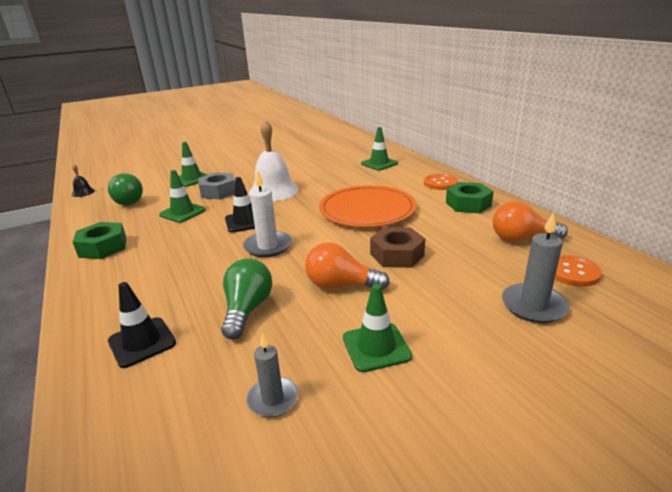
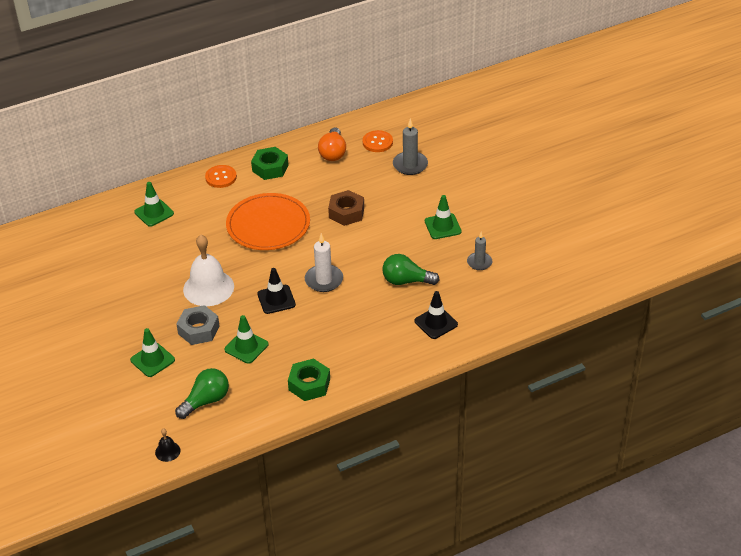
camera: 90 degrees left, 15 degrees up
(341, 285) = (382, 240): orange light bulb -> none

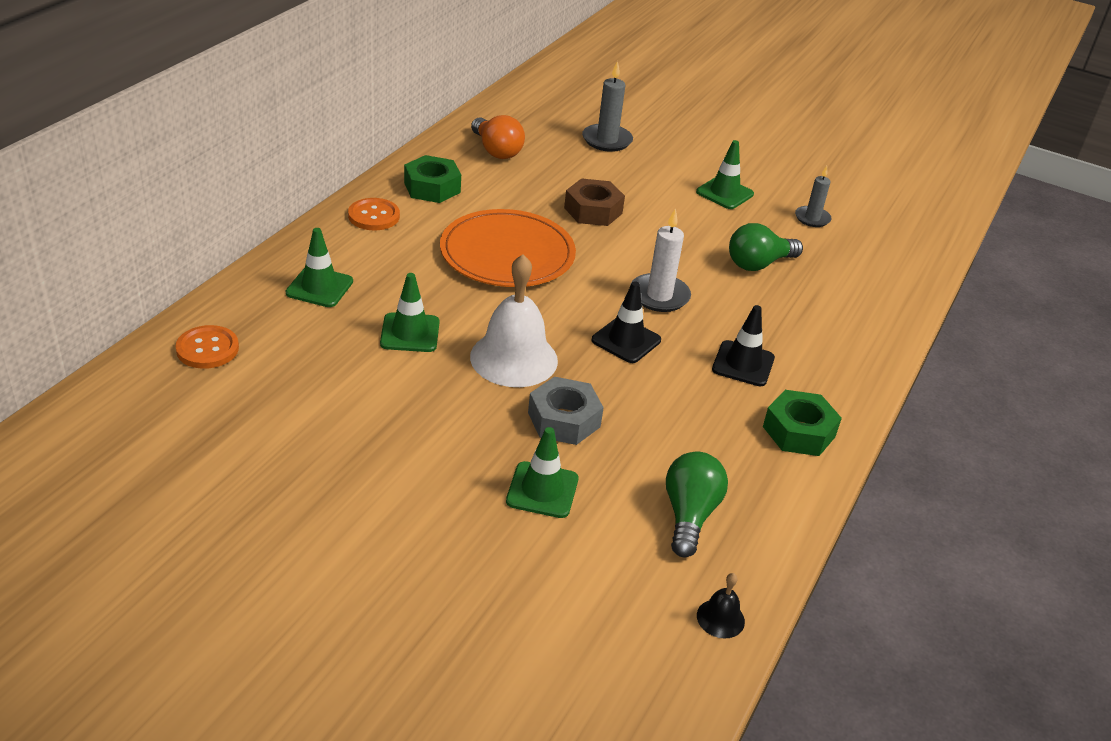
camera: 40 degrees left, 5 degrees down
(246, 347) = (658, 416): green traffic cone -> green traffic cone (410, 333)
(377, 142) = (539, 127): orange button -> orange button (207, 349)
(436, 323) = (850, 299): black traffic cone -> black traffic cone (743, 364)

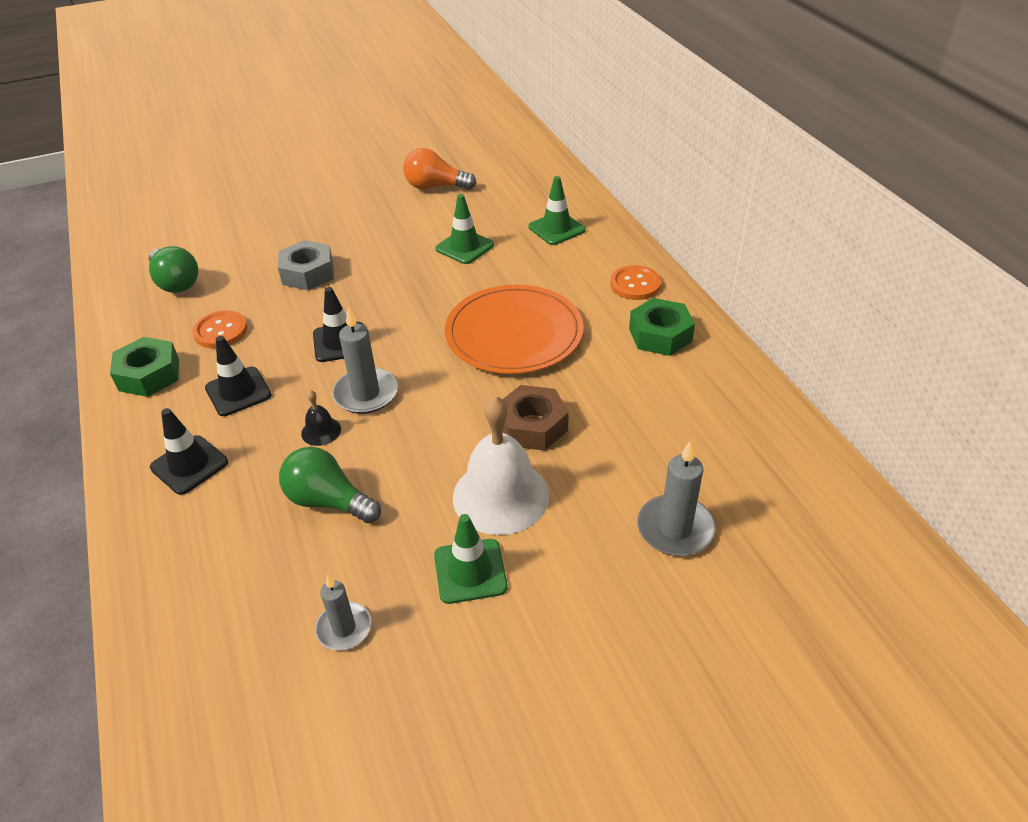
camera: 135 degrees right, 5 degrees up
(207, 349) = (530, 173): orange button -> orange button (220, 331)
(496, 150) = (708, 412): orange light bulb -> orange light bulb (435, 187)
(514, 358) = (387, 279): white bell -> white bell (500, 496)
(542, 490) = (270, 240): green traffic cone -> none
(659, 296) = (366, 394): white candle -> grey candle
(720, 618) = (113, 256): black bell -> black bell (321, 431)
(758, 264) = (328, 501): green light bulb -> green light bulb turned 75 degrees counterclockwise
(825, 342) = (189, 465): none -> black traffic cone

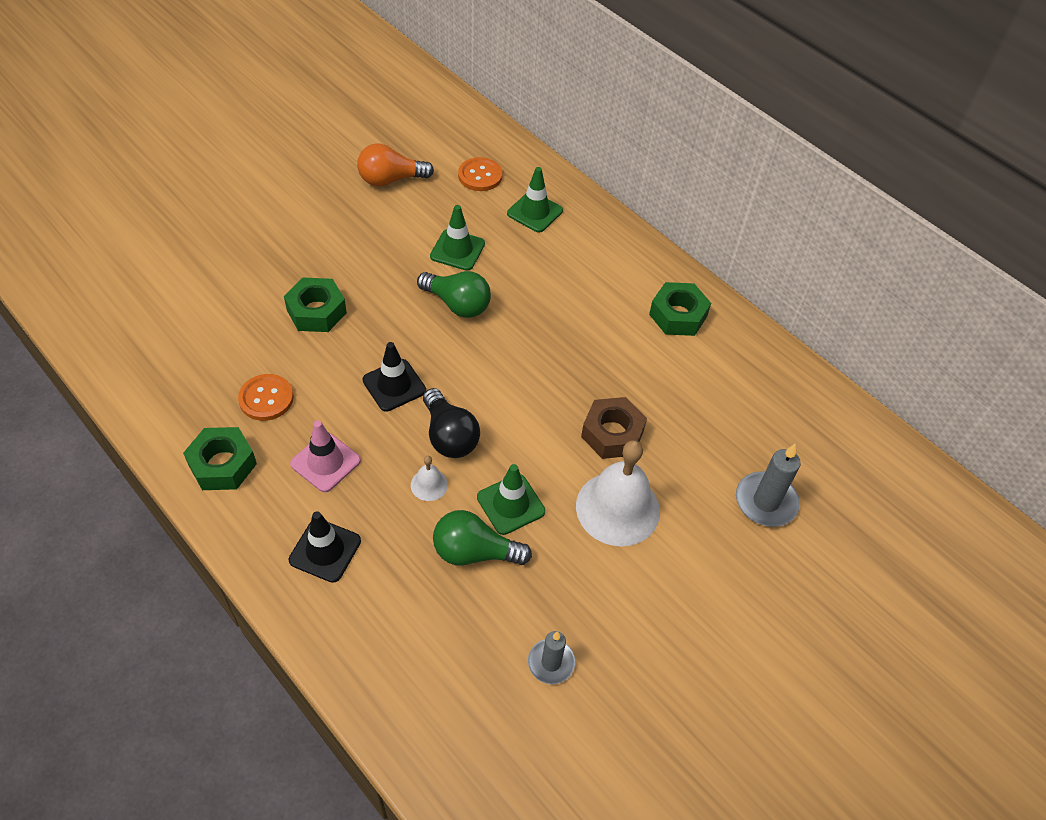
camera: 25 degrees left, 10 degrees up
(176, 282) = (181, 350): green light bulb -> green light bulb (457, 304)
(238, 392) = (325, 462): black traffic cone -> pink traffic cone
(308, 273) = (316, 311): grey nut -> green nut
(321, 431) = (429, 484): black bell -> white bell
(366, 394) = (449, 436): grey candle -> black light bulb
(470, 571) = (626, 583): green traffic cone -> green traffic cone (511, 504)
(514, 333) = (551, 341): orange plate -> none
(635, 284) = (634, 264): orange button -> orange button (480, 176)

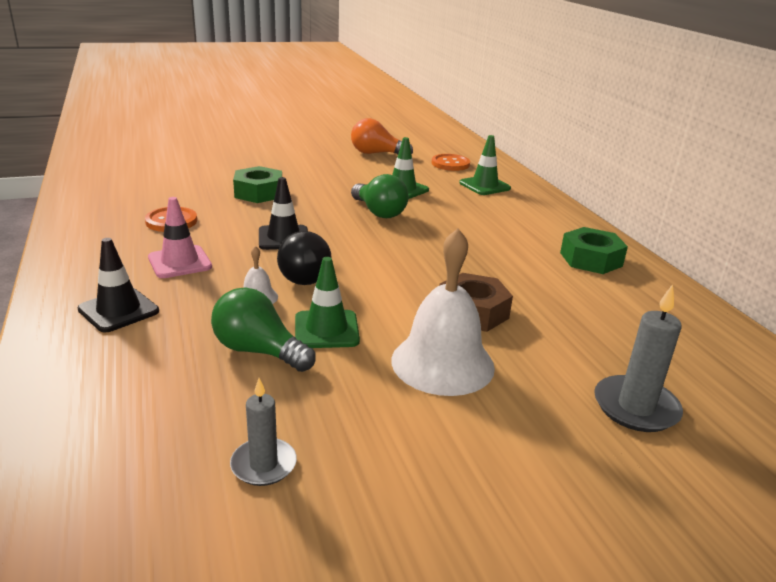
camera: 25 degrees right, 25 degrees down
(222, 464) = (96, 243): green nut -> none

